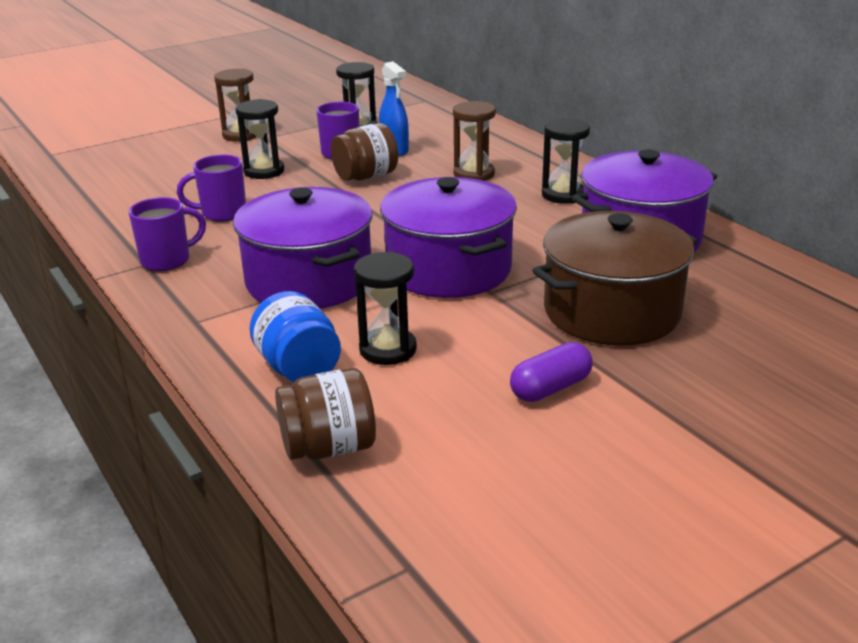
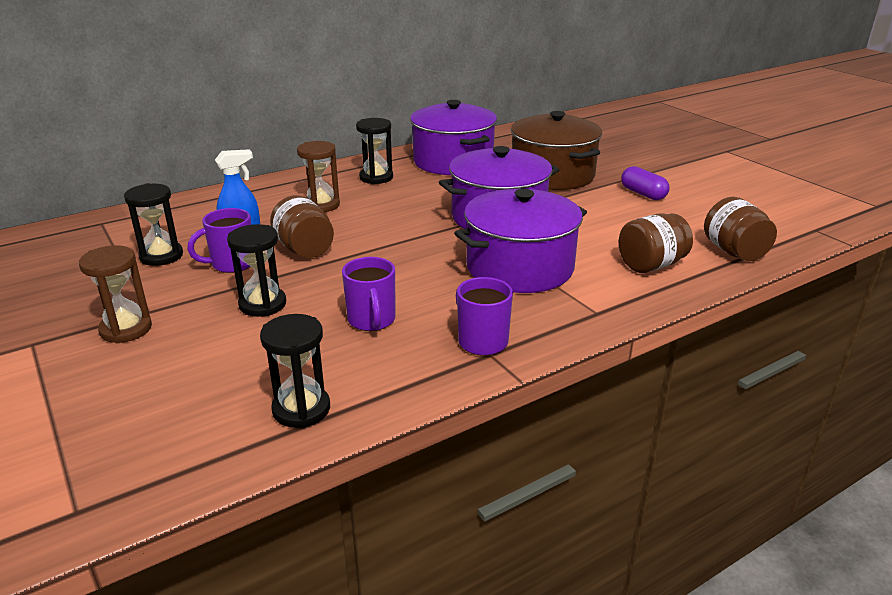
camera: 90 degrees left, 0 degrees up
(299, 368) = (651, 265): blue jar -> brown jar
(388, 350) = (616, 236): black hourglass -> black hourglass (301, 409)

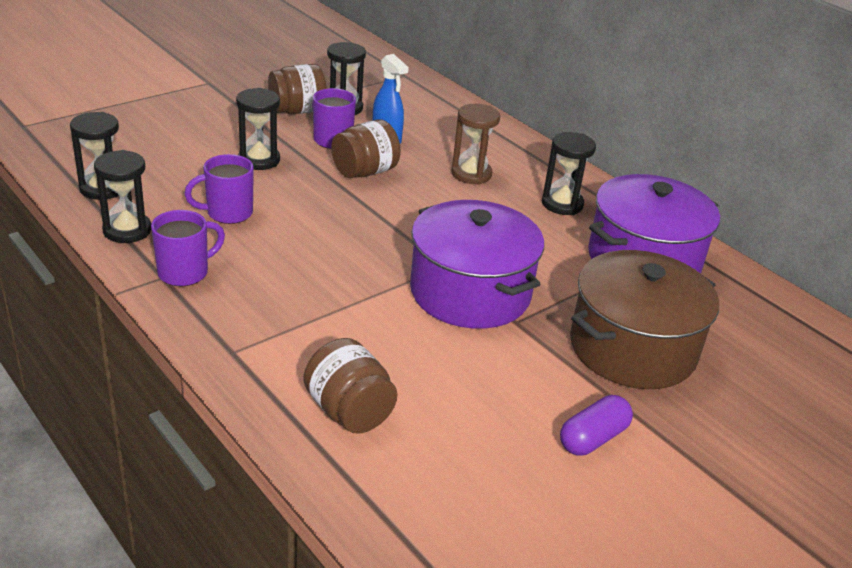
camera: 80 degrees right, 5 degrees up
(126, 329) = (224, 110): brown hourglass -> none
(401, 382) = (127, 230): none -> black hourglass
(519, 267) = (336, 303): purple pot -> none
(734, 252) = (399, 508): brown jar -> brown jar (297, 111)

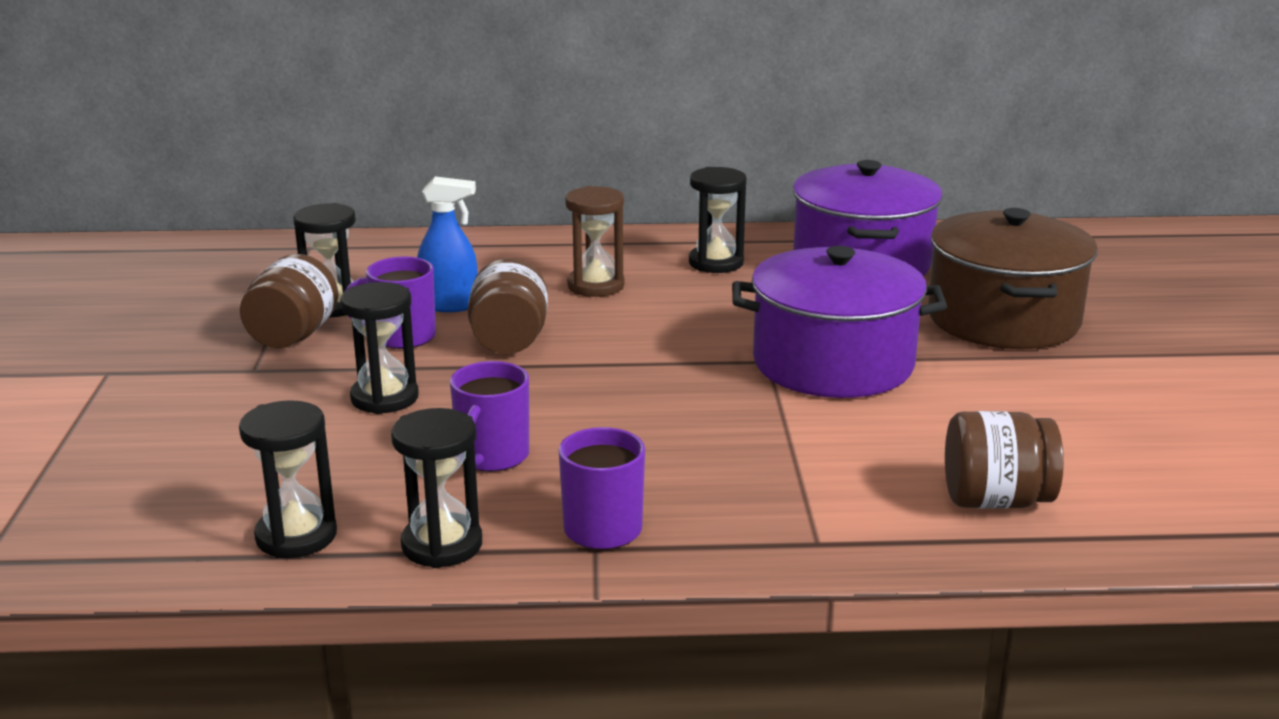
camera: 50 degrees left, 10 degrees down
(593, 438) = (1130, 386): purple capsule -> none

